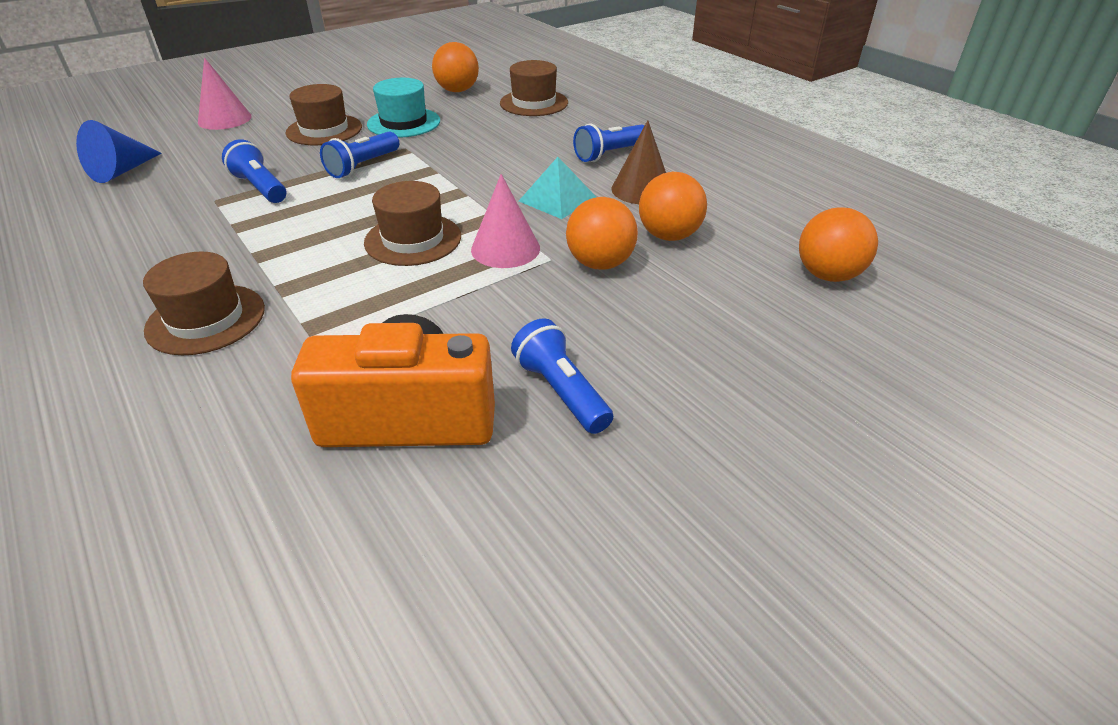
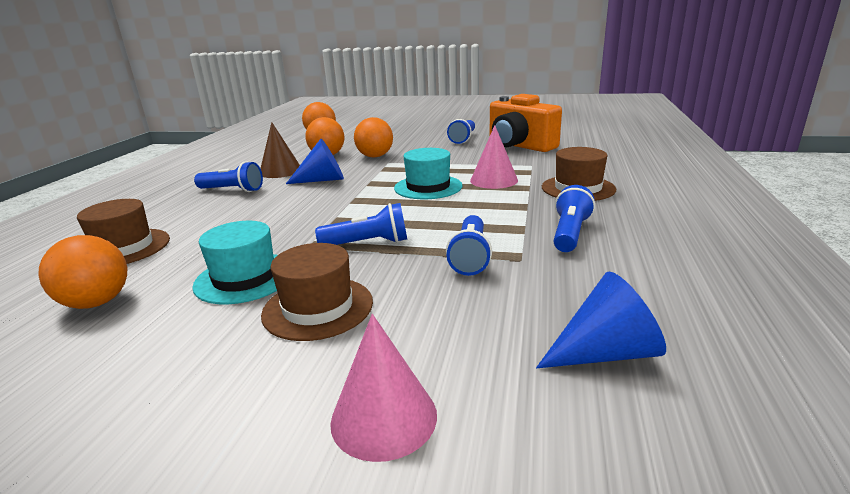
camera: 130 degrees left, 15 degrees down
(182, 241) = (570, 233): none -> blue flashlight
(413, 239) = (428, 187): brown hat -> turquoise hat
(505, 249) = (396, 171): pink cone -> pink cone (494, 180)
(558, 199) = (322, 180): turquoise pyramid -> blue cone

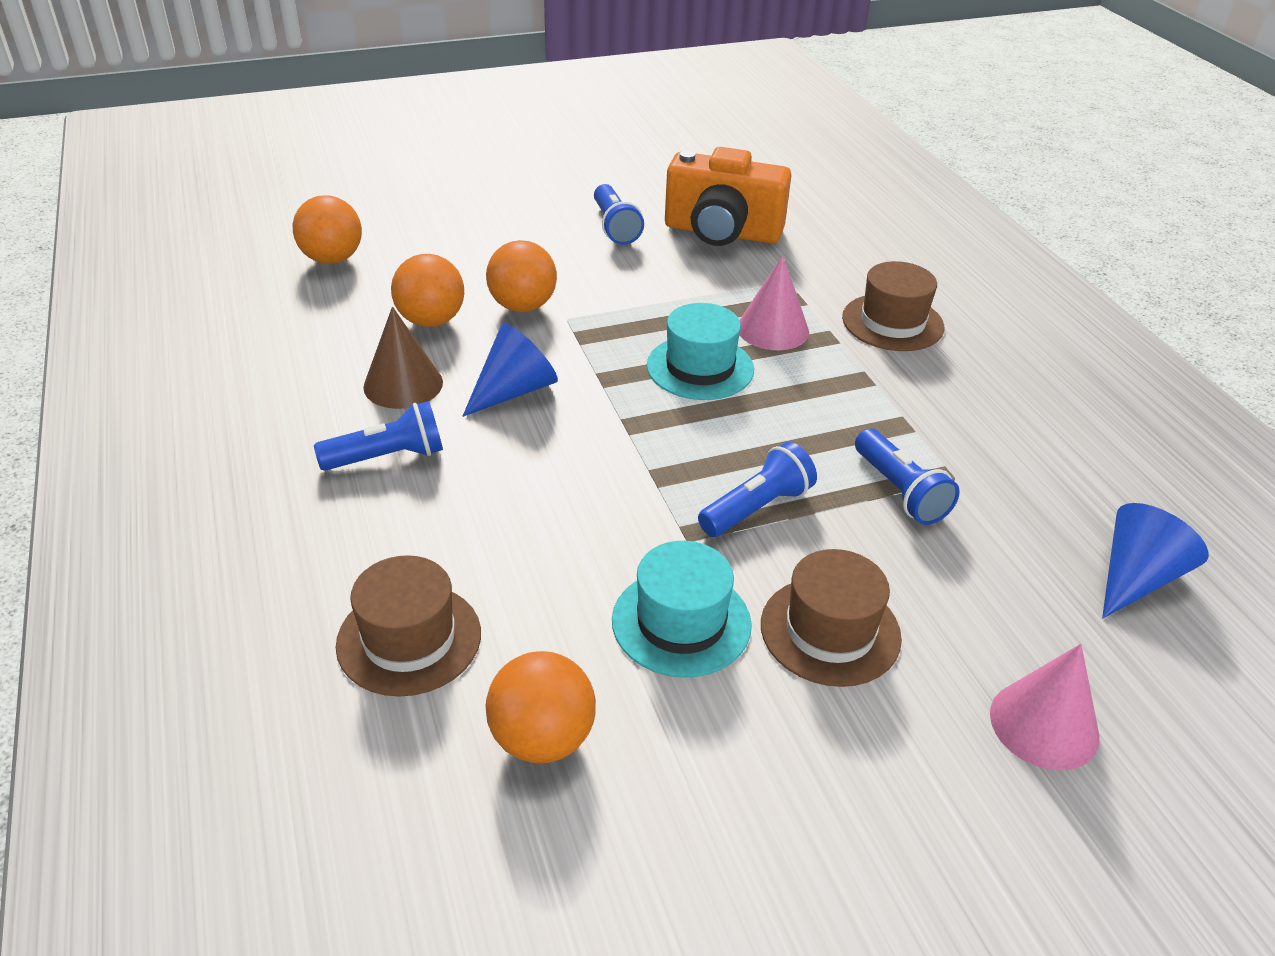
camera: 35 degrees left, 15 degrees up
(570, 233) = (962, 416): blue flashlight -> none

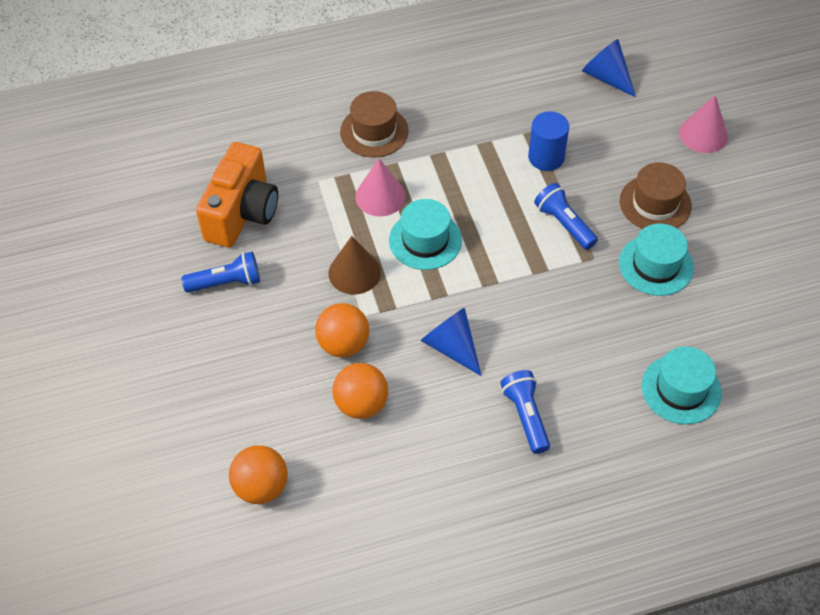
camera: 85 degrees left, 15 degrees up
(403, 384) = (444, 415): brown cone -> brown cone (354, 272)
(409, 639) = (681, 389): brown hat -> turquoise hat
(542, 739) = (738, 326): orange ball -> none
(900, 491) = (546, 157): blue flashlight -> blue cylinder

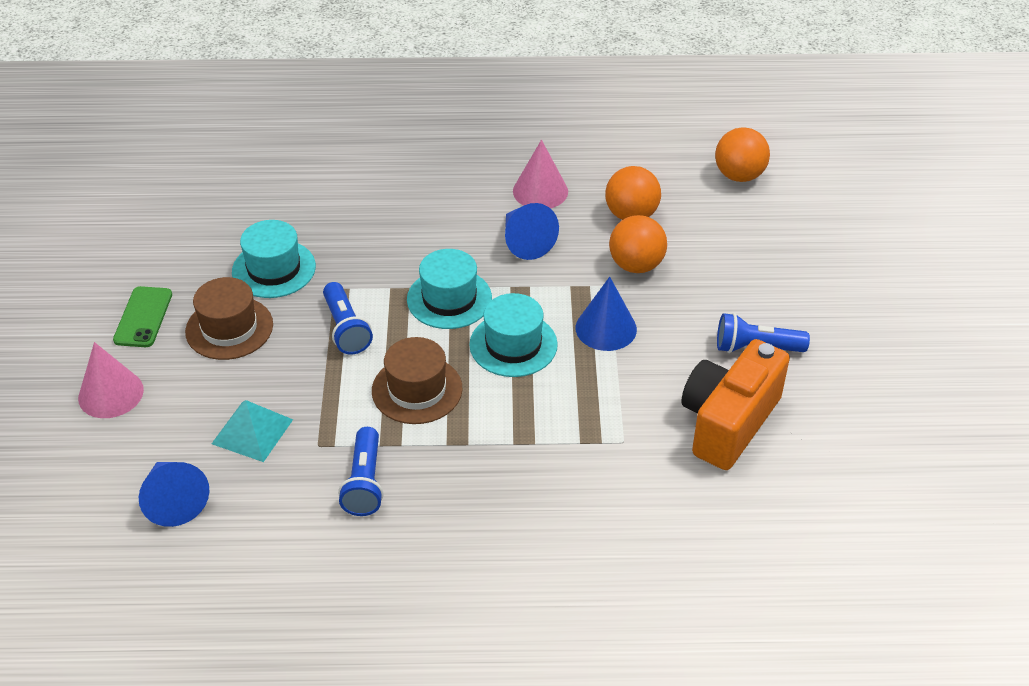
camera: 165 degrees left, 10 degrees down
(354, 272) = (606, 328): brown cone -> blue cone
(374, 131) = (530, 493): brown hat -> brown hat (417, 390)
(380, 196) = (549, 405): pink cone -> pink cone (540, 191)
(525, 416) = (478, 178): blue flashlight -> blue flashlight (364, 482)
(546, 157) = (322, 408): blue cylinder -> none
(585, 131) = (252, 431): none -> turquoise pyramid
(681, 389) = (324, 169): turquoise hat -> turquoise hat (449, 299)
(728, 197) = (143, 317): none -> green phone

